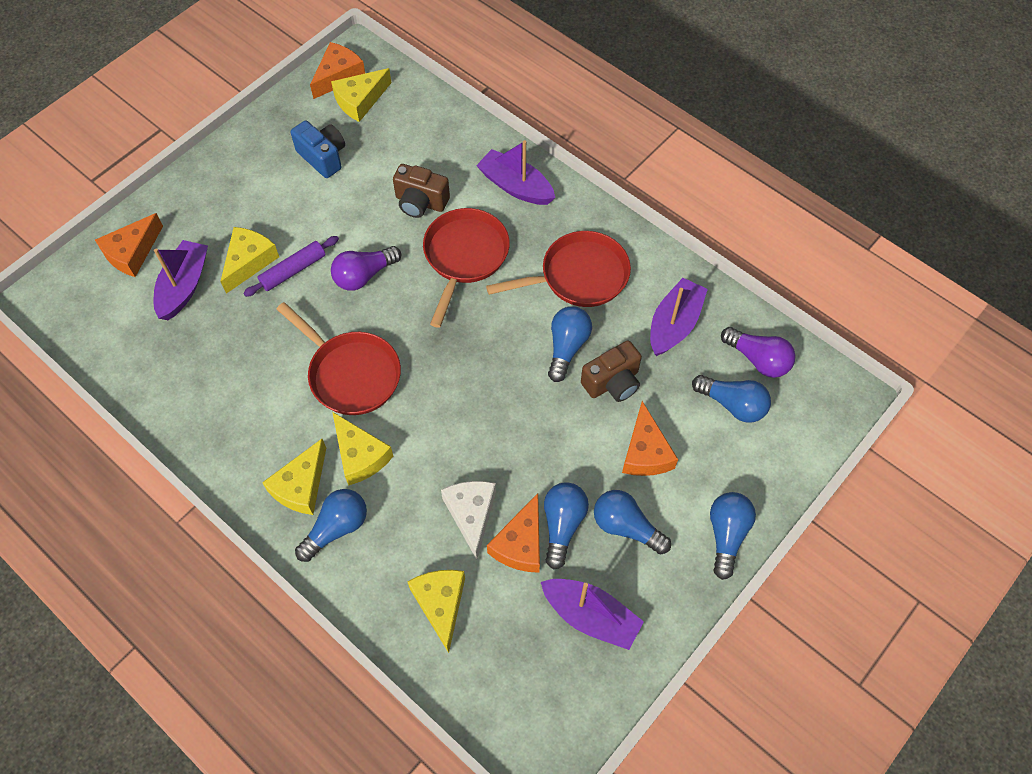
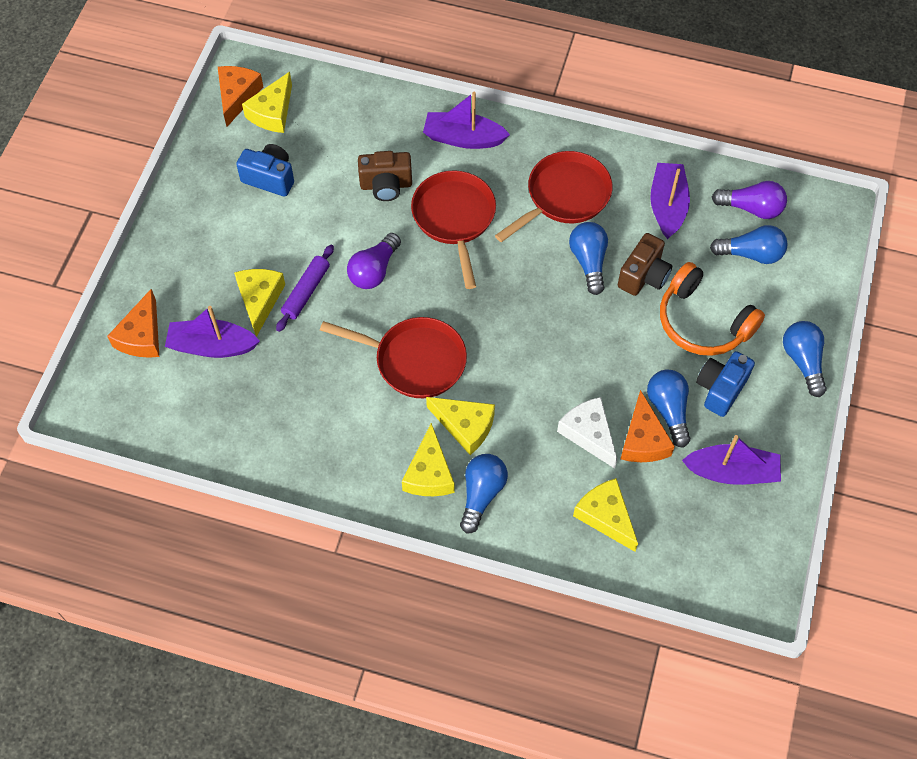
camera: 25 degrees left, 0 degrees up
(184, 286) = (212, 346): purple boat -> purple boat turned 75 degrees counterclockwise
(626, 527) = (720, 389): blue light bulb -> blue camera
(645, 452) = (702, 322): orange cheese -> orange headphones

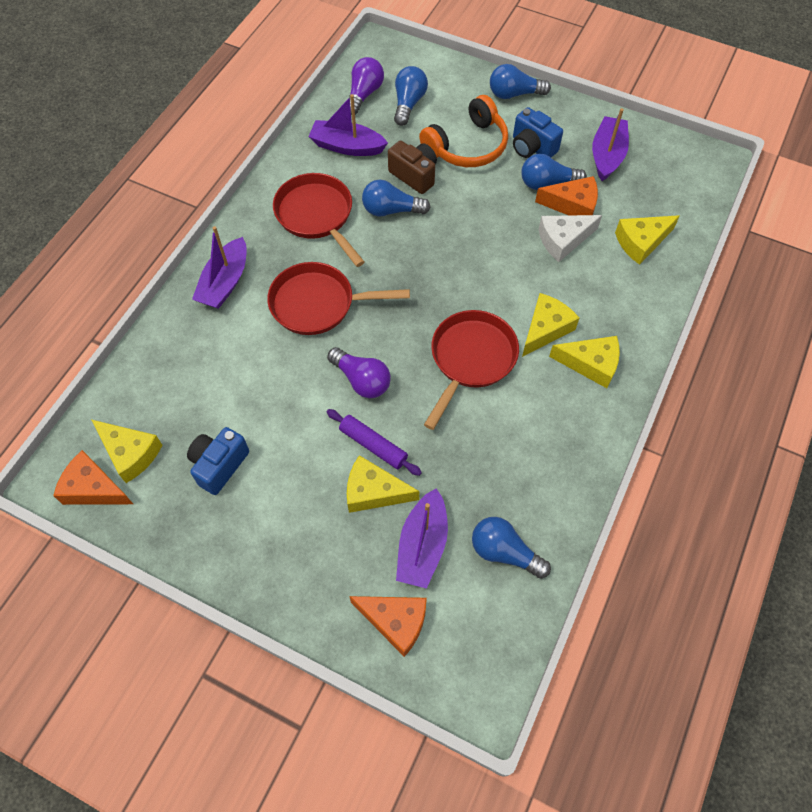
camera: 80 degrees left, 0 degrees up
(386, 185) = (261, 356): brown camera -> none
(481, 494) = (615, 326): blue light bulb -> blue light bulb (504, 552)

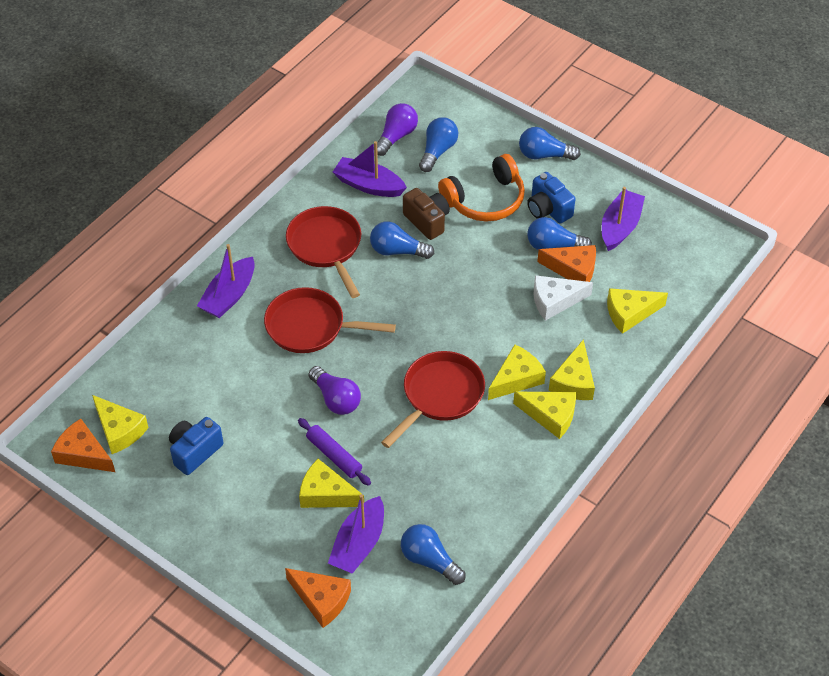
camera: 10 degrees right, 10 degrees down
(605, 323) = (574, 381): none -> yellow cheese

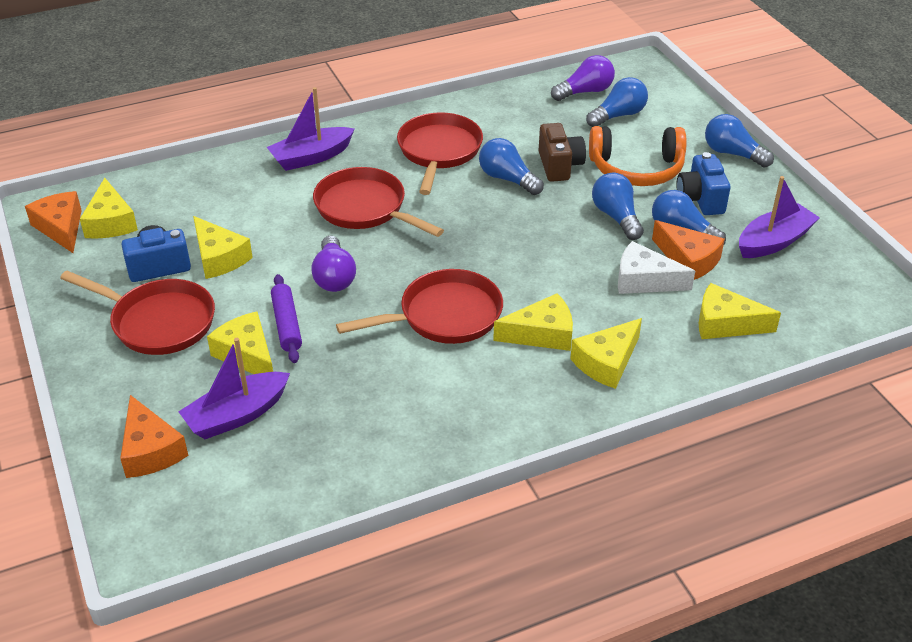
camera: 30 degrees right, 10 degrees down
(237, 499) = (158, 322): none -> red pan
(369, 185) = (524, 119): purple boat -> none
(429, 560) = (296, 465): blue light bulb -> blue light bulb (616, 217)
(550, 416) = (552, 384): yellow cheese -> yellow cheese (219, 258)

